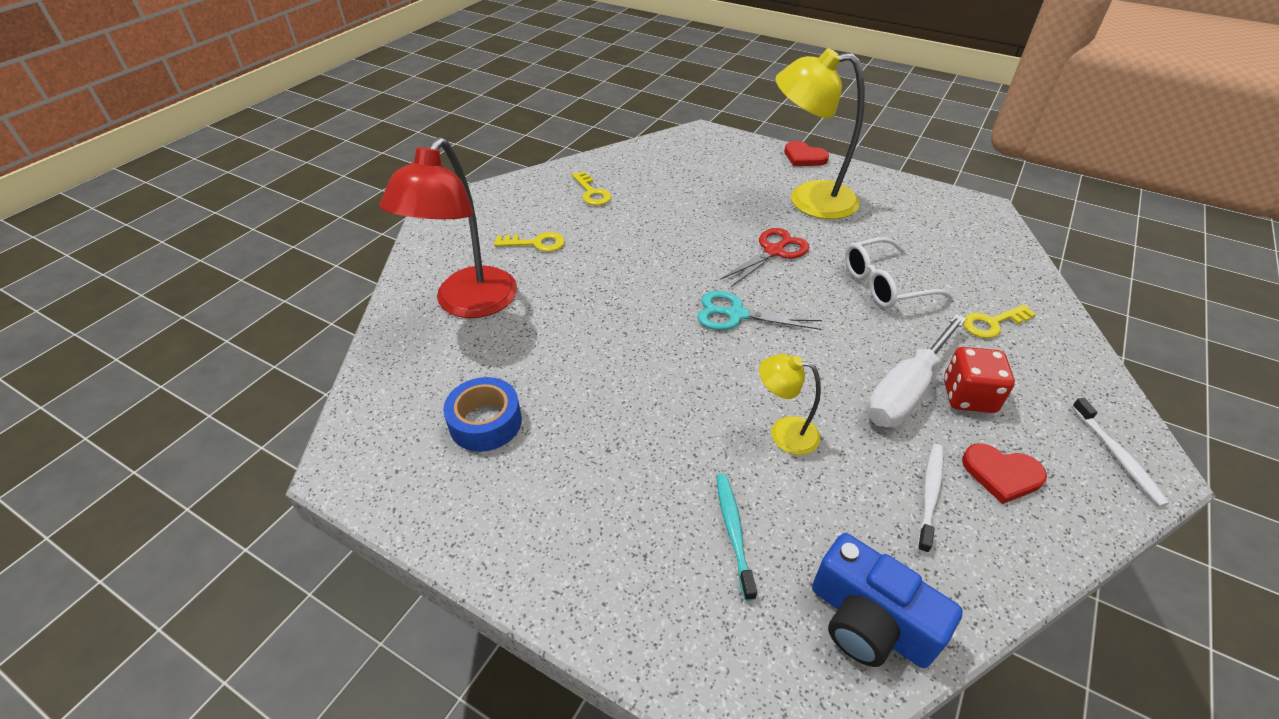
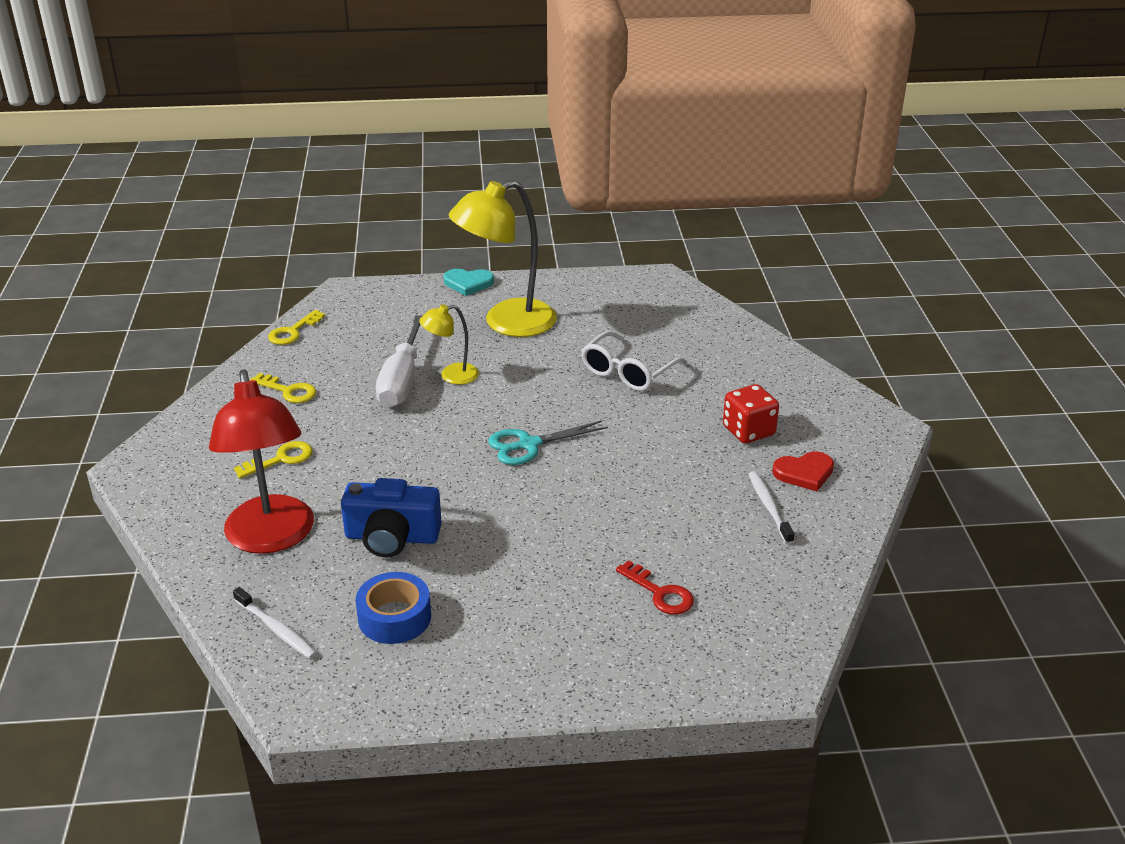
camera: 35 degrees left, 10 degrees down
(733, 532) = (660, 593): turquoise toothbrush -> red key
(773, 251) = (515, 380): red scissors -> none
(784, 433) = (640, 514): yellow lamp -> yellow lamp (451, 375)
(804, 157) = (468, 283): red heart -> turquoise heart
(869, 621) = (787, 598): blue camera -> blue camera (392, 537)
(906, 390) = (704, 445): white screwdriver -> white screwdriver (402, 380)
(992, 323) = (728, 371): yellow key -> yellow key (293, 332)
(1117, 456) = (865, 429): white toothbrush -> white toothbrush (276, 629)

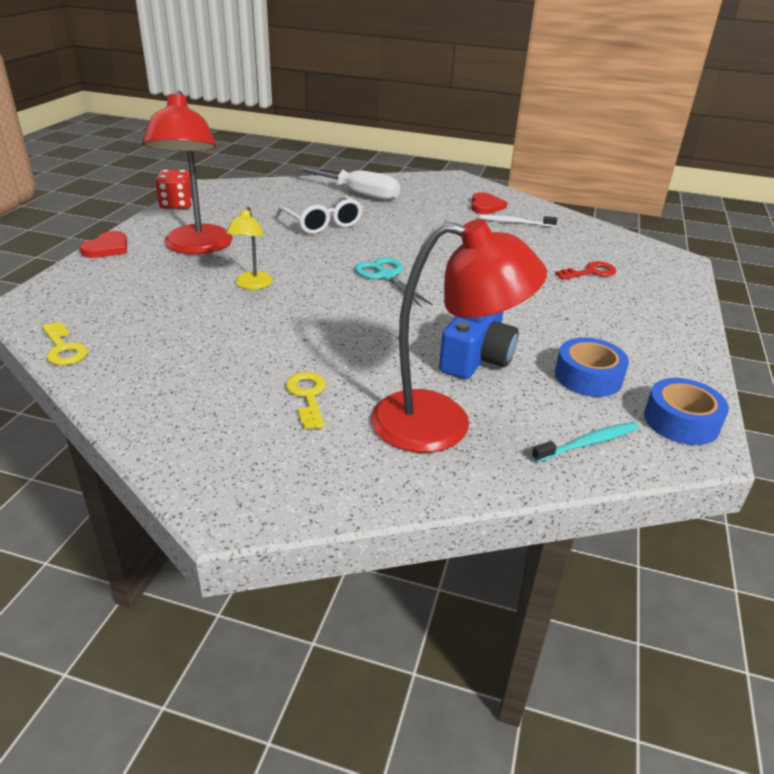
camera: 70 degrees left, 0 degrees up
(276, 629) = (587, 443): white toothbrush -> turquoise toothbrush
(288, 391) = (182, 371): yellow key -> none
(340, 692) = (681, 421): none -> blue tape
(402, 380) = (233, 308): white screwdriver -> white screwdriver (358, 194)
(468, 283) = (107, 248): turquoise heart -> red heart
(506, 323) = (197, 247): yellow lamp -> red lamp
(529, 445) = (386, 276): turquoise scissors -> turquoise scissors turned 150 degrees clockwise
(748, 431) = (429, 208): red dice -> red dice (177, 205)

